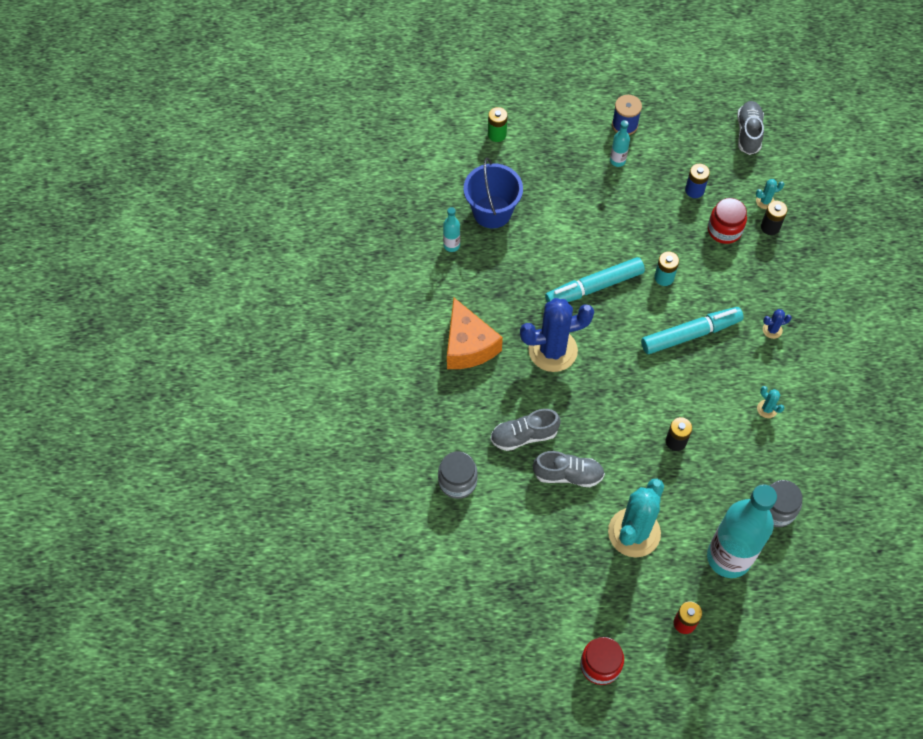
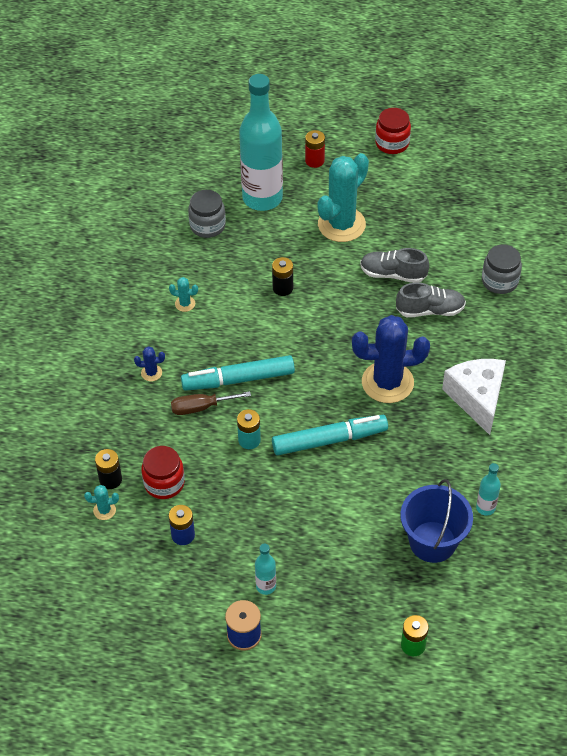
camera: 170 degrees left, 10 degrees down
(468, 346) = (477, 398): orange cheese -> white cheese
(716, 302) = (201, 407): none -> brown screwdriver
(748, 133) = (90, 600): grey shoe -> none
(767, 409) = (185, 304): turquoise cactus -> turquoise cactus turned 45 degrees counterclockwise

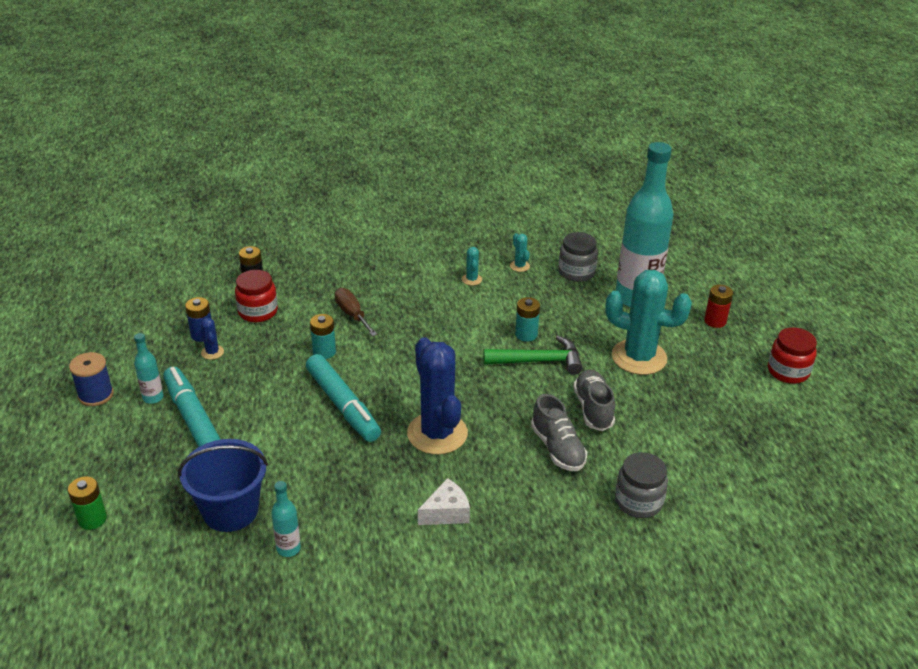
camera: 70 degrees right, 15 degrees down
(104, 510) = (219, 286): turquoise cactus -> turquoise cactus (519, 266)
(151, 373) = (380, 278): blue cactus -> blue cactus (212, 352)
(238, 379) = (395, 330): turquoise marker -> turquoise marker (193, 419)
(283, 288) = (526, 334): black battery -> turquoise battery
(322, 290) = (539, 361): none -> green hammer
(477, 398) = (446, 512): white cheese -> white cheese, size x0.58

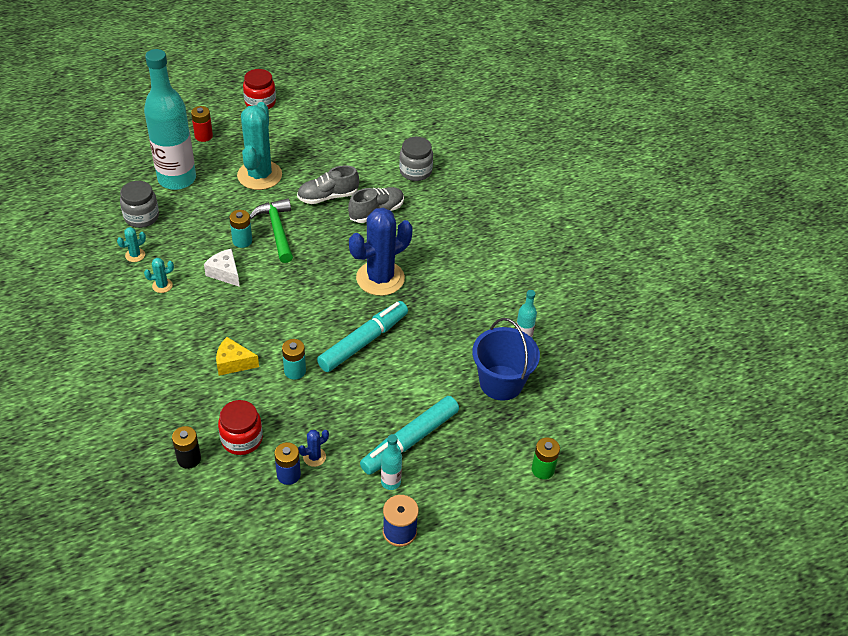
camera: 105 degrees left, 10 degrees up
(352, 314) = (233, 363): brown screwdriver -> yellow cheese
(446, 512) = (458, 261): white cheese -> white cheese (225, 273)

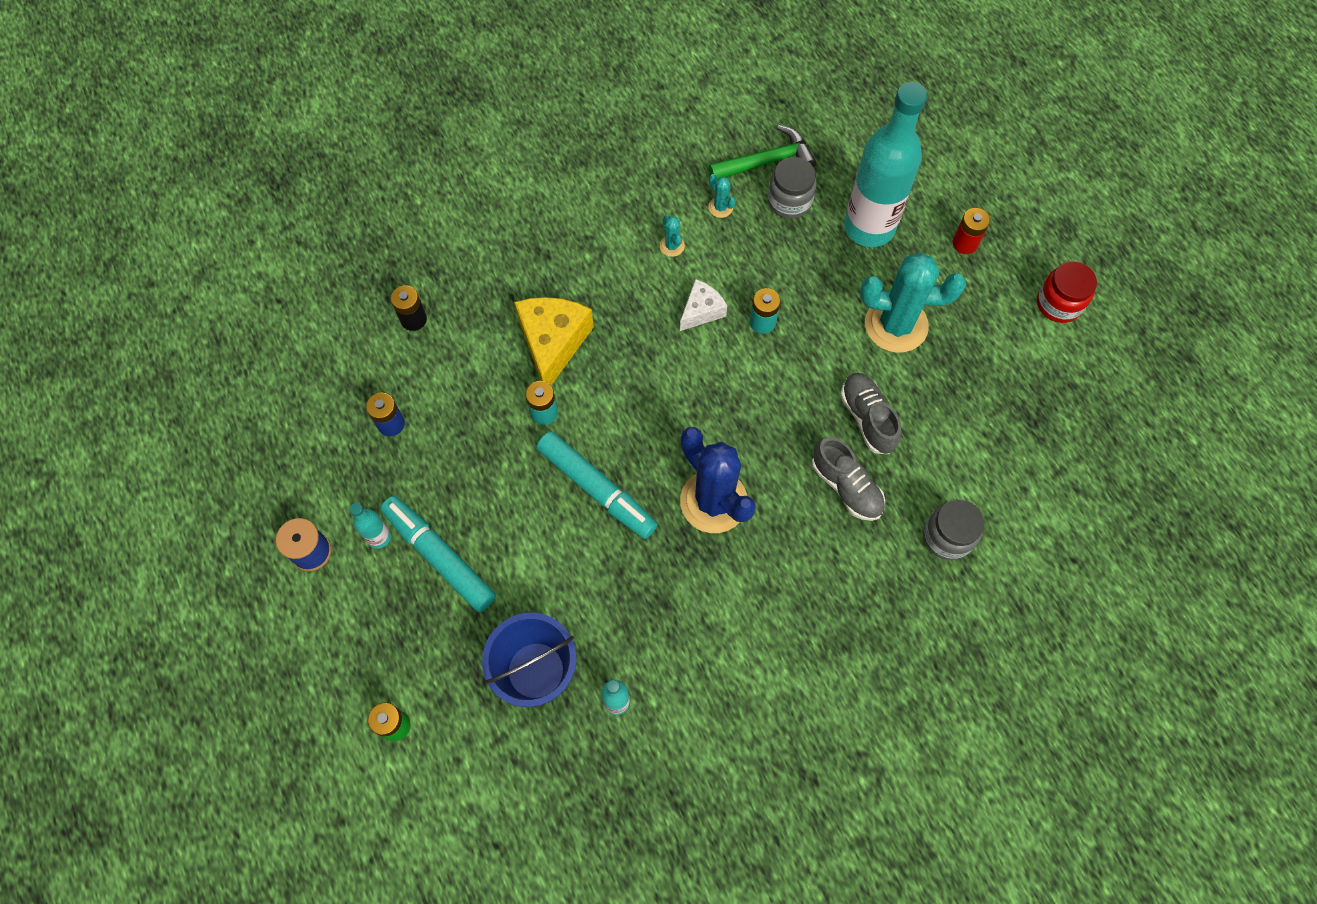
camera: 90 degrees right, 20 degrees up
(233, 363) = (553, 343): yellow cheese -> yellow cheese, size x1.73
(242, 439) = (440, 368): red jar -> none
(277, 230) = (789, 361): green hammer -> green hammer (767, 161)
(314, 457) = (415, 449): blue cactus -> none

